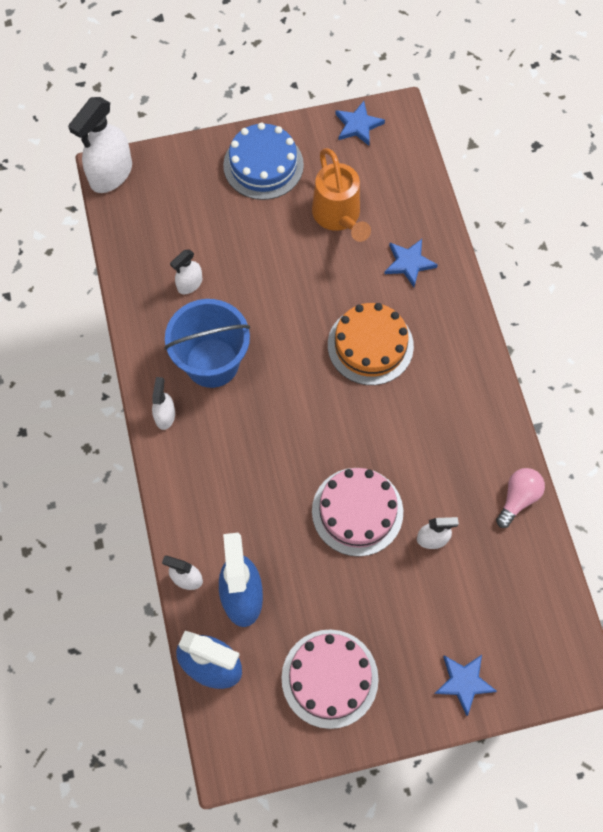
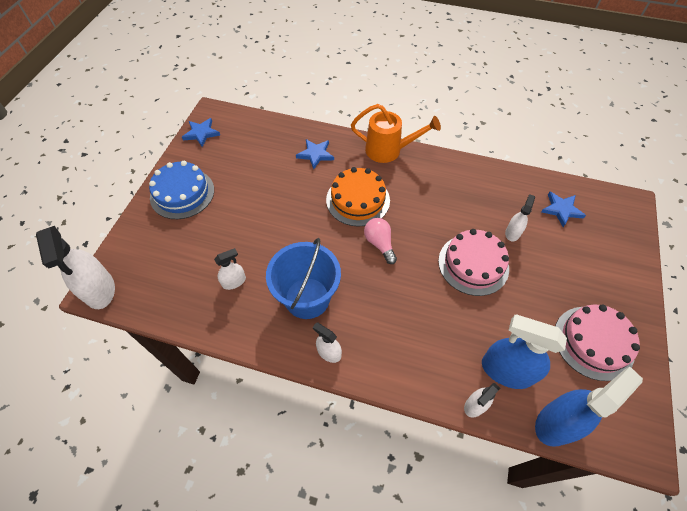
camera: 60 degrees left, 10 degrees down
(189, 284) = (234, 281): white spray bottle -> white spray bottle turned 105 degrees counterclockwise
(338, 217) = (255, 172): orange watering can -> orange watering can (389, 150)
(464, 682) = (620, 264): blue star -> blue star (561, 210)
(518, 498) = (505, 178): pink light bulb -> pink light bulb (379, 244)

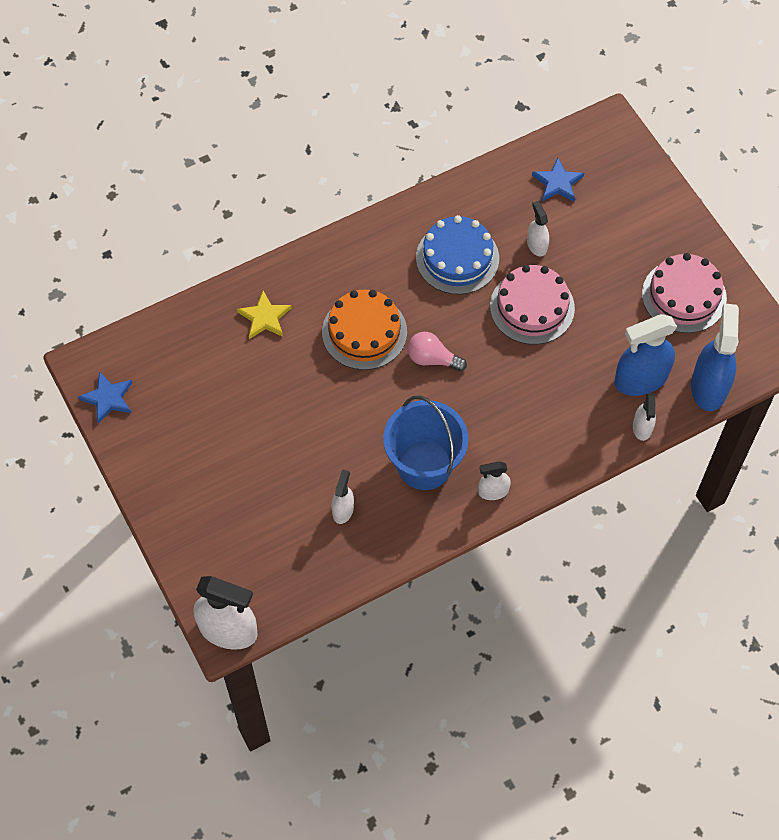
camera: 45 degrees left, 5 degrees up
(182, 193) = (180, 478): blue cake -> blue cake (457, 258)
(315, 154) = (264, 317): blue star -> yellow star
(389, 150) = (335, 249): orange watering can -> none

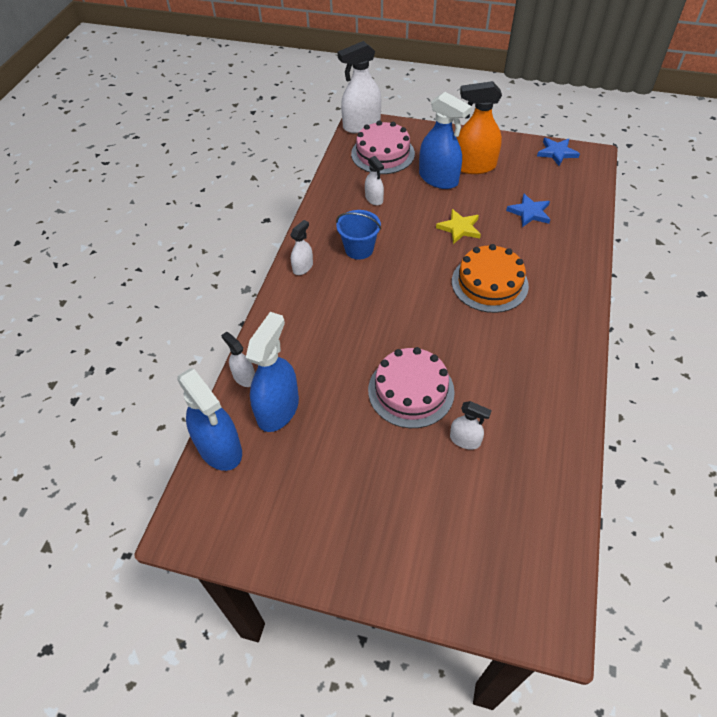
camera: 135 degrees right, 10 degrees down
(202, 458) = (474, 166): none -> orange spray bottle
(255, 476) = (438, 179): none -> blue spray bottle
(264, 317) = (552, 244): yellow star -> yellow star (459, 228)
(424, 465) = (359, 249): blue bucket -> blue bucket, size x0.63
(432, 359) = (430, 303): pink light bulb -> none
(457, 258) = (503, 377): blue cake -> none
(557, 183) = (517, 511): blue star -> blue star (529, 212)
(684, 296) = (308, 507): pink cake -> pink cake (382, 154)

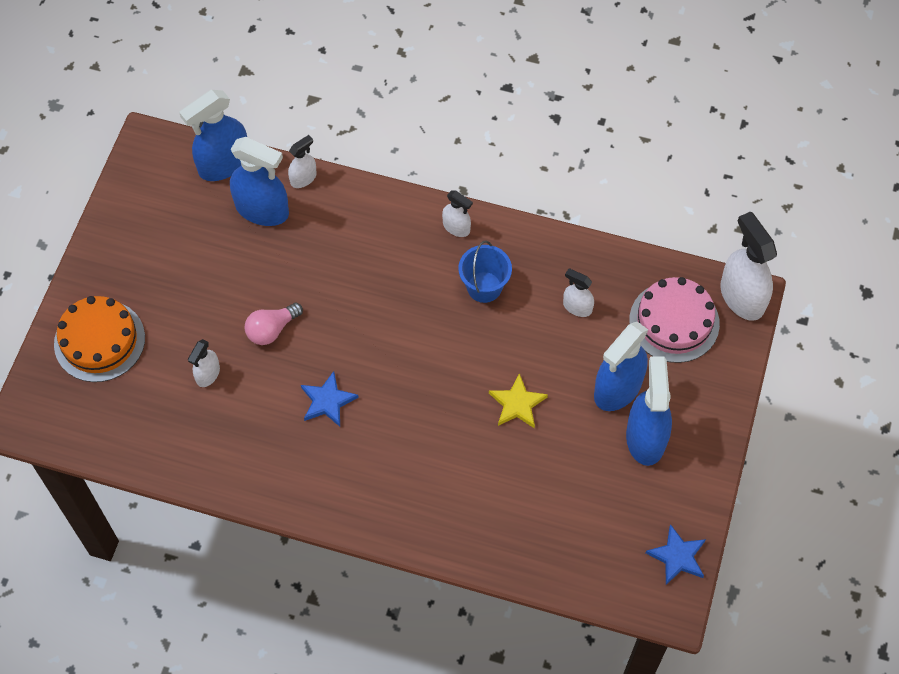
camera: 90 degrees right, 10 degrees up
(374, 199) = (577, 307): white spray bottle -> white spray bottle turned 60 degrees clockwise
(411, 390) = (272, 329): pink cake -> pink light bulb
(474, 166) = (645, 438): orange spray bottle -> blue spray bottle
(489, 283) = (418, 426): orange cake -> orange cake (99, 341)
(529, 212) = (545, 494): blue star -> blue star (327, 401)

